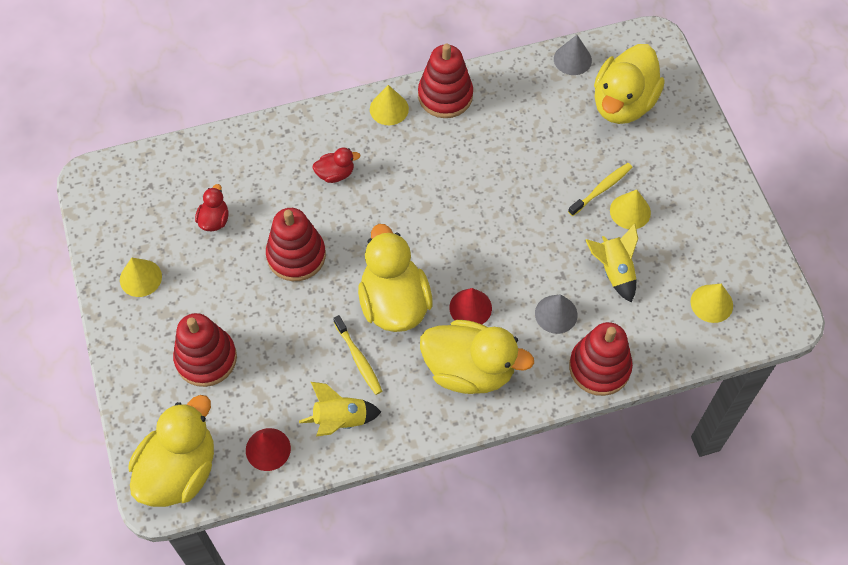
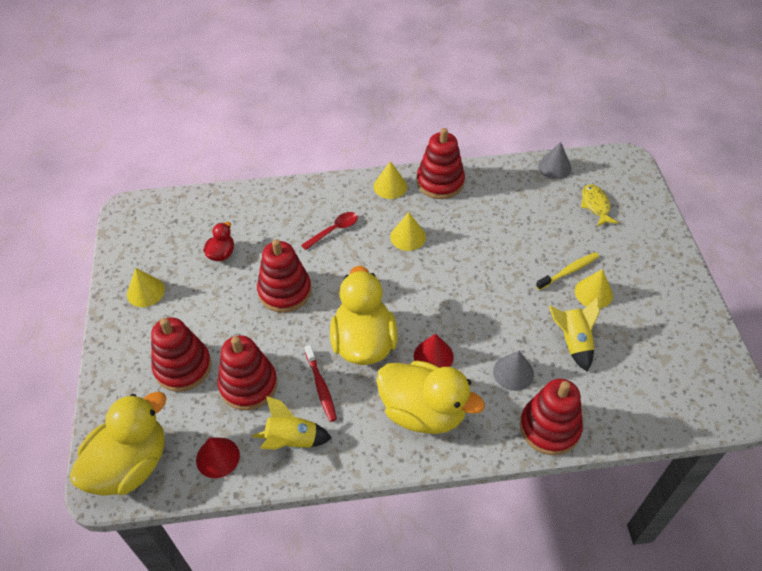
camera: 10 degrees right, 10 degrees down
(281, 368) = (248, 385): none -> red stacking toy
(335, 174) = (334, 230): red duck -> red spoon
(358, 359) = (321, 387): yellow toothbrush -> red toothbrush
(623, 103) = (595, 205): yellow duck -> yellow fish
(711, 303) = (665, 383): yellow cone -> yellow cone (408, 237)

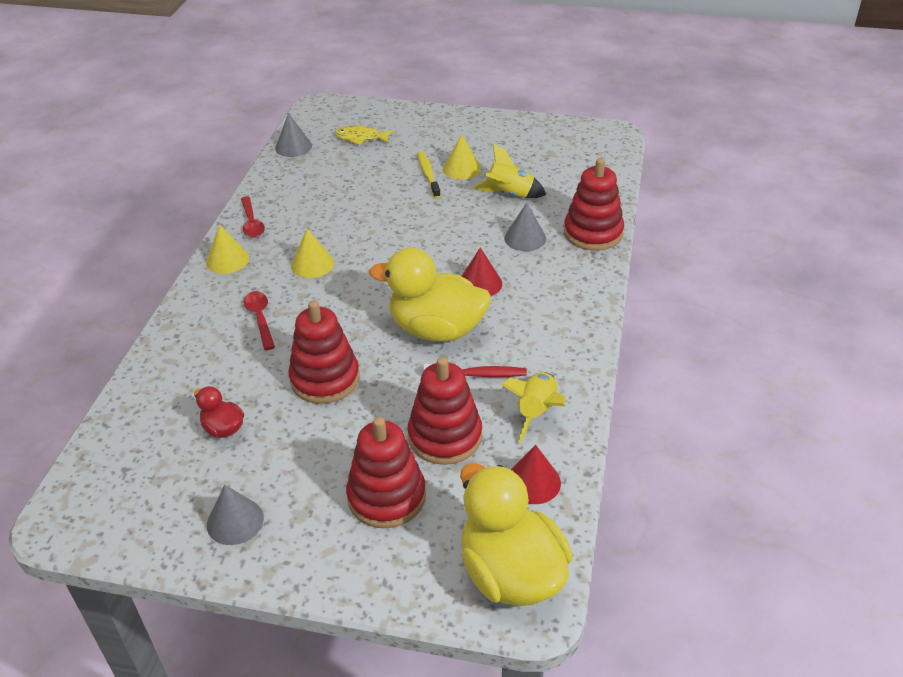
camera: 70 degrees left, 10 degrees down
(145, 291) = (235, 521): yellow cone -> grey cone
(423, 412) = (542, 306): yellow duck -> none
(440, 182) = (252, 223): red stacking toy -> red spoon

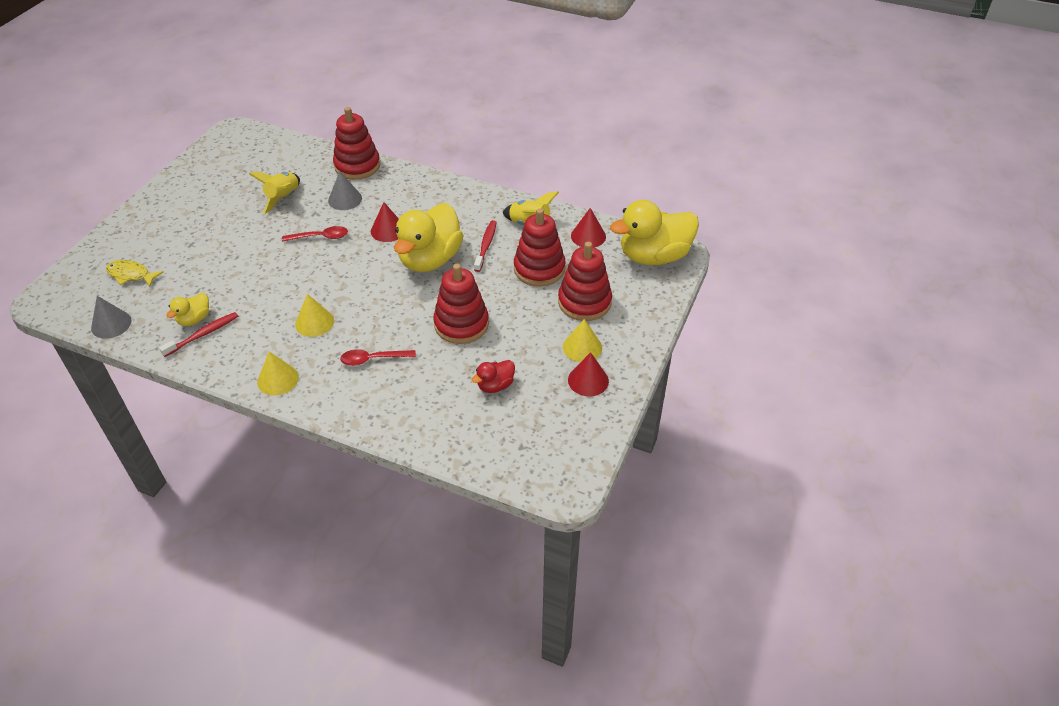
camera: 80 degrees left, 5 degrees up
(235, 521) = (588, 380): grey cone -> red cone
(252, 223) = (228, 360): red spoon -> red spoon (320, 237)
(286, 199) = (203, 334): none -> red toothbrush
(306, 189) = (194, 319): none -> yellow duck
(361, 138) = (131, 275): yellow fish -> yellow fish turned 90 degrees clockwise
(428, 175) = (224, 239): yellow toothbrush -> none
(461, 168) = (228, 218): yellow cone -> yellow cone (582, 347)

